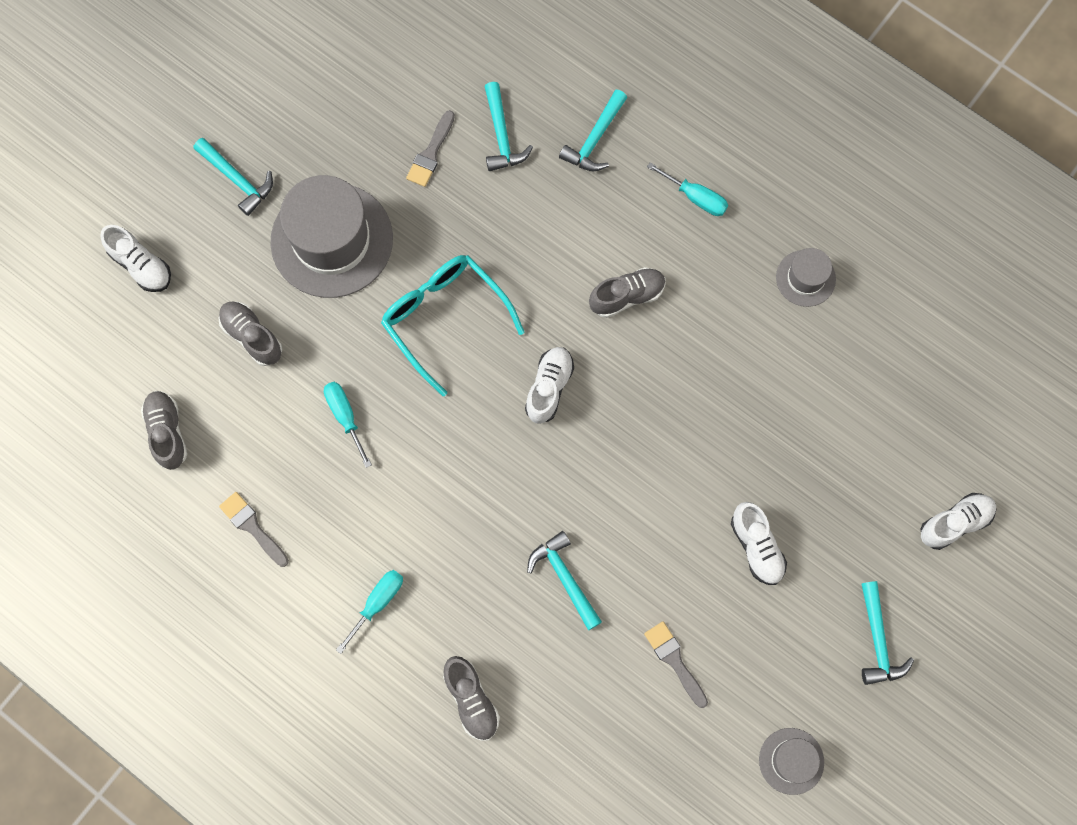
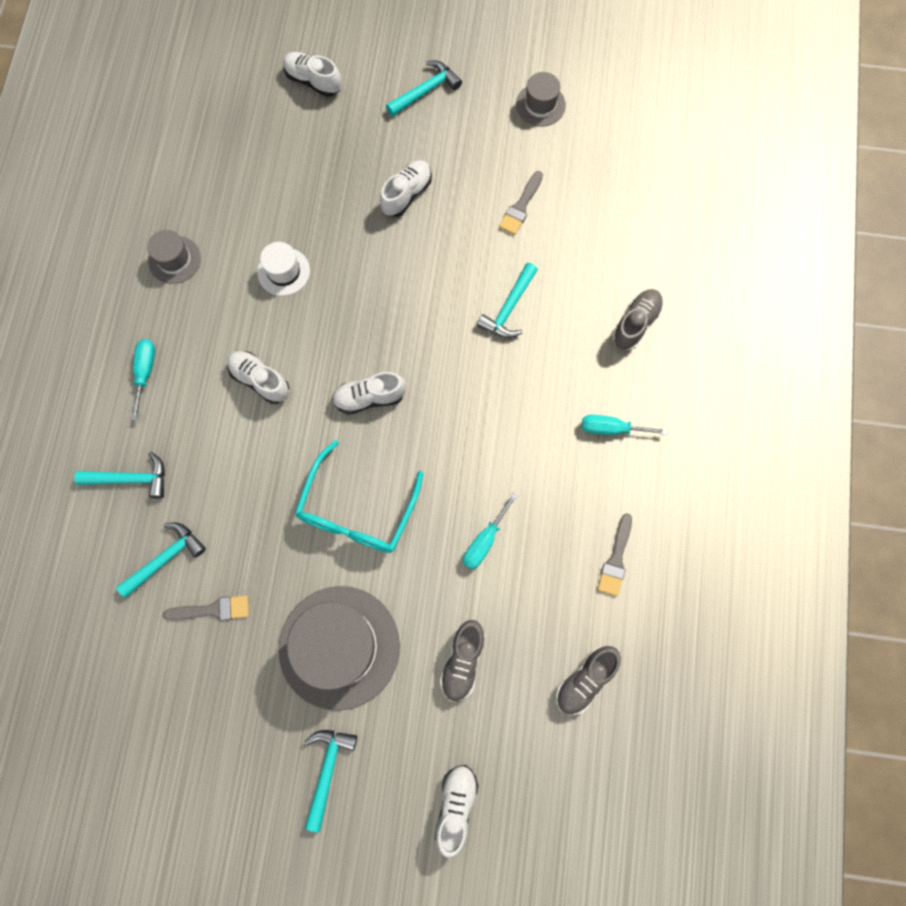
camera: 120 degrees left, 0 degrees up
(627, 296) = (260, 380): grey shoe -> white shoe
(733, 375) = (283, 271): none -> white hat

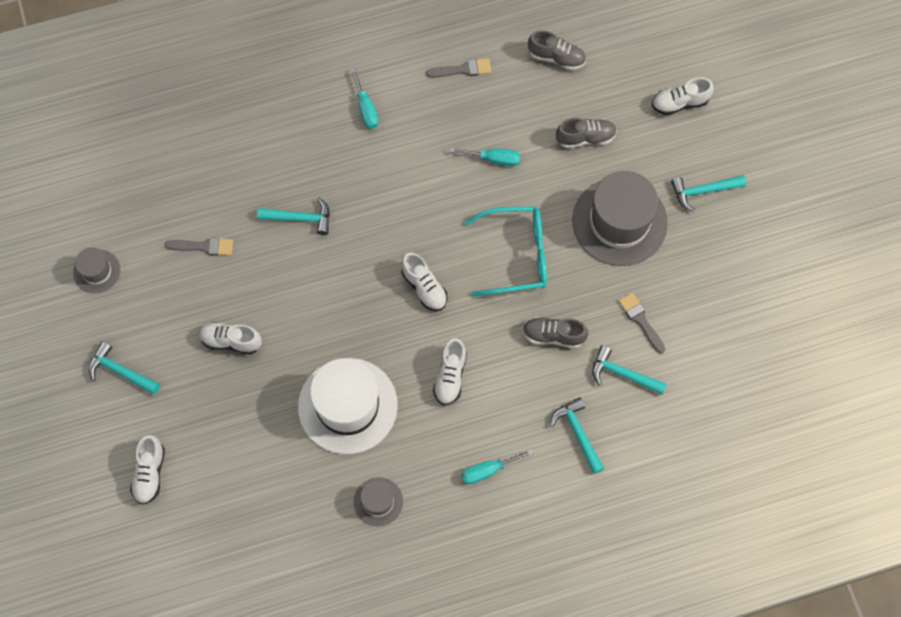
camera: 115 degrees left, 5 degrees down
(283, 271) = (347, 406): white hat -> white hat, size x2.06
(635, 323) = (271, 123): grey shoe -> grey shoe (553, 335)

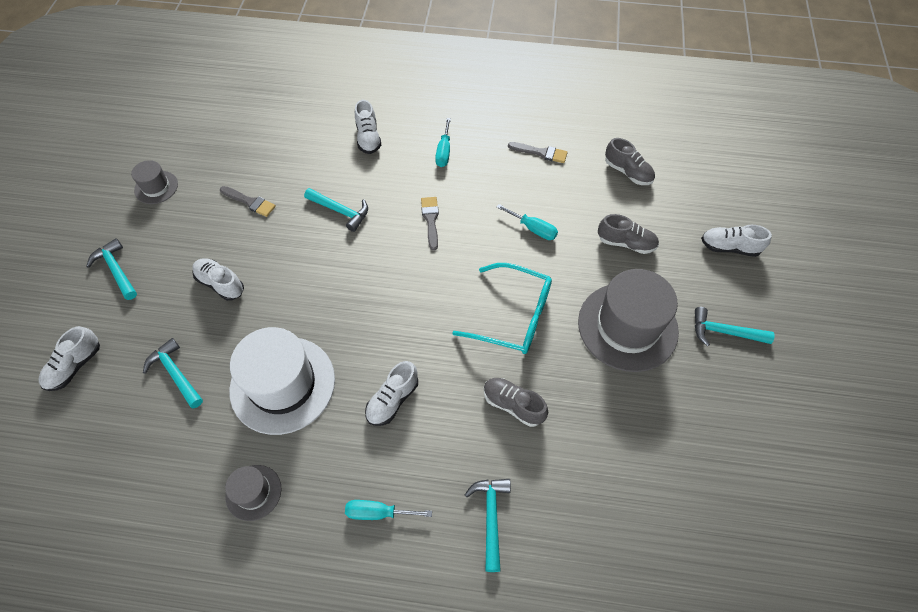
camera: 25 degrees right, 10 degrees down
(424, 287) = (413, 309): white shoe -> white shoe (368, 138)
(623, 374) = (567, 475): turquoise hammer -> turquoise hammer (176, 373)
(640, 320) = (609, 429): grey brush -> grey brush (430, 220)

